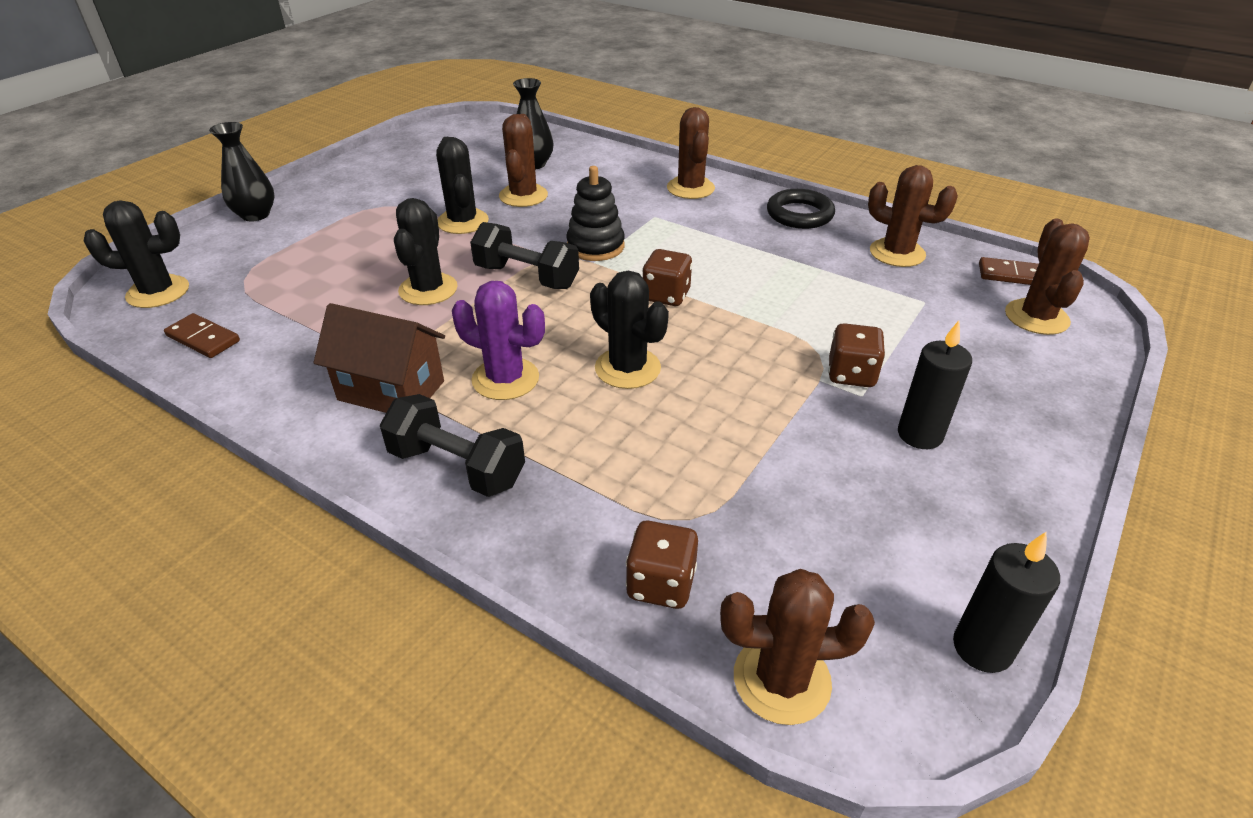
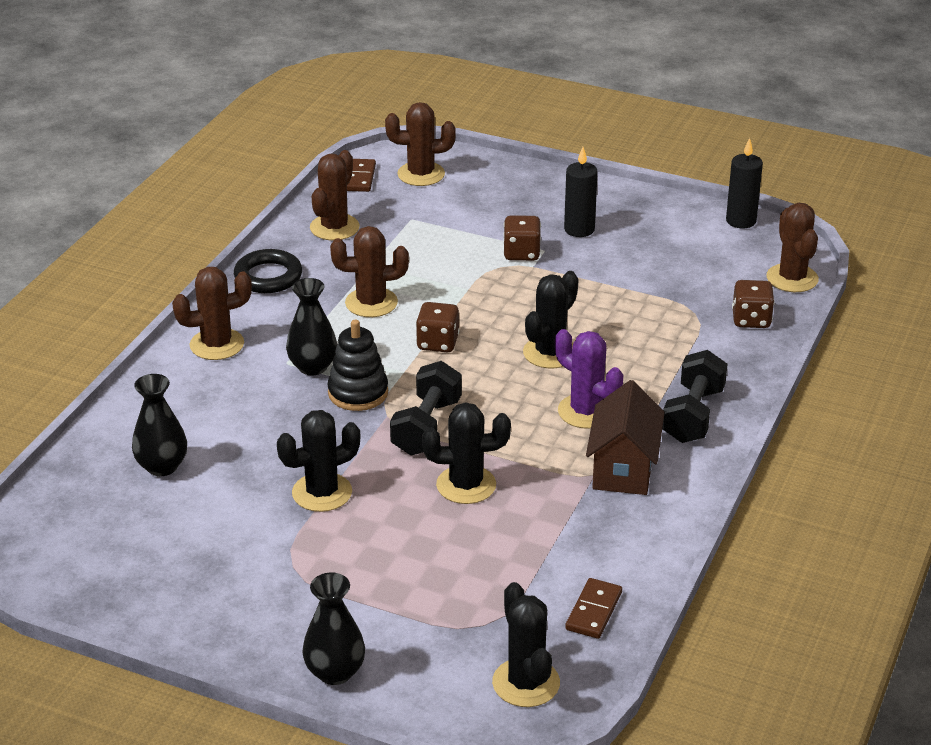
camera: 100 degrees left, 5 degrees down
(505, 379) = (586, 411): purple cactus -> purple cactus turned 60 degrees counterclockwise
(523, 196) = (251, 459): brown cactus -> brown cactus (371, 303)
(644, 228) = (313, 367): none -> black vase

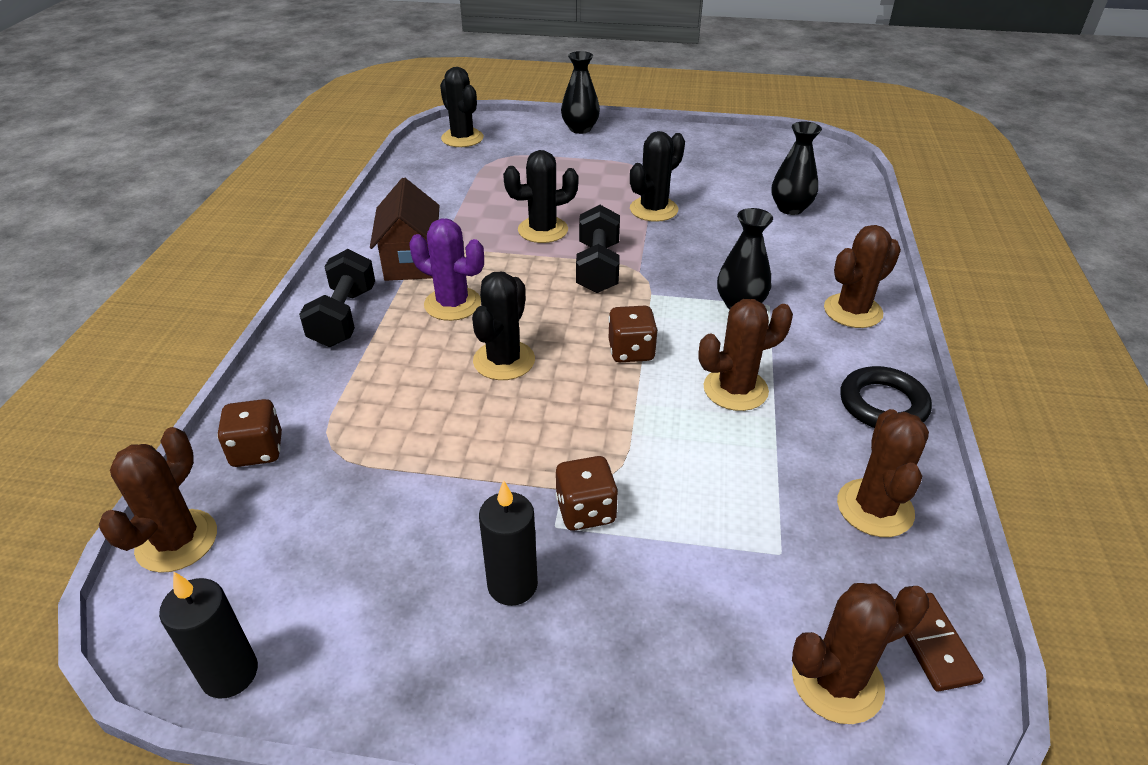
camera: 165 degrees right, 5 degrees up
(358, 393) = (679, 287): black stacking toy -> none
(594, 611) = (424, 173): brown domino -> none
(792, 278) = (177, 541): brown cactus -> brown cactus turned 45 degrees clockwise

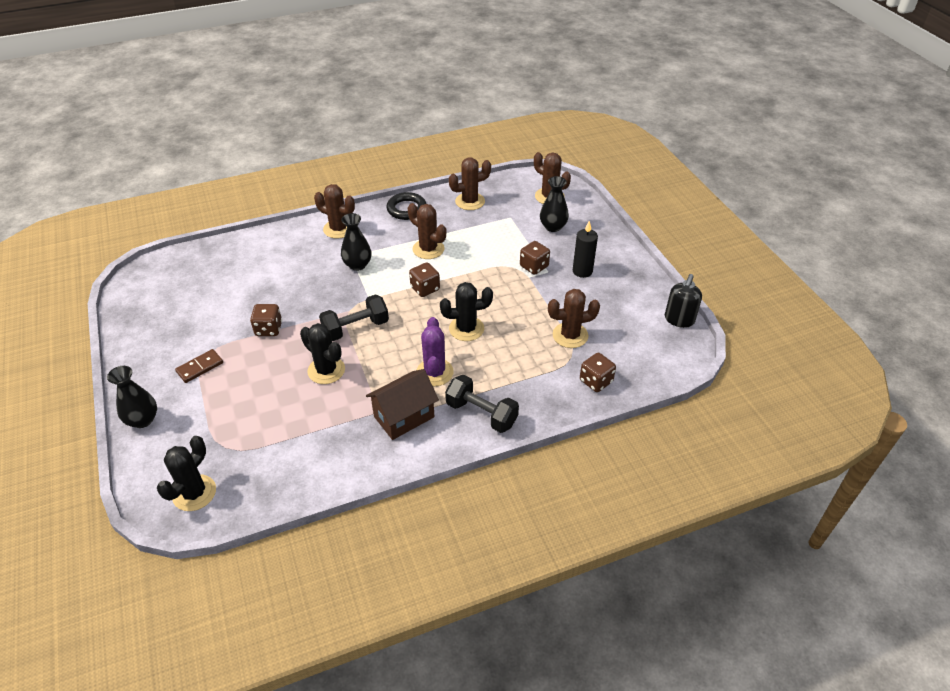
camera: 120 degrees left, 5 degrees up
(177, 541) = (657, 372): brown cactus -> brown cactus (570, 335)
(230, 673) = (679, 320): black candle -> black soap dispenser
(344, 317) = (481, 413): black dumbbell -> black dumbbell turned 60 degrees clockwise
(653, 209) = (268, 329): black cactus -> brown dice
(790, 208) = (235, 272): black vase -> black vase (553, 227)
(931, 643) = (518, 183): brown domino -> brown domino (200, 367)

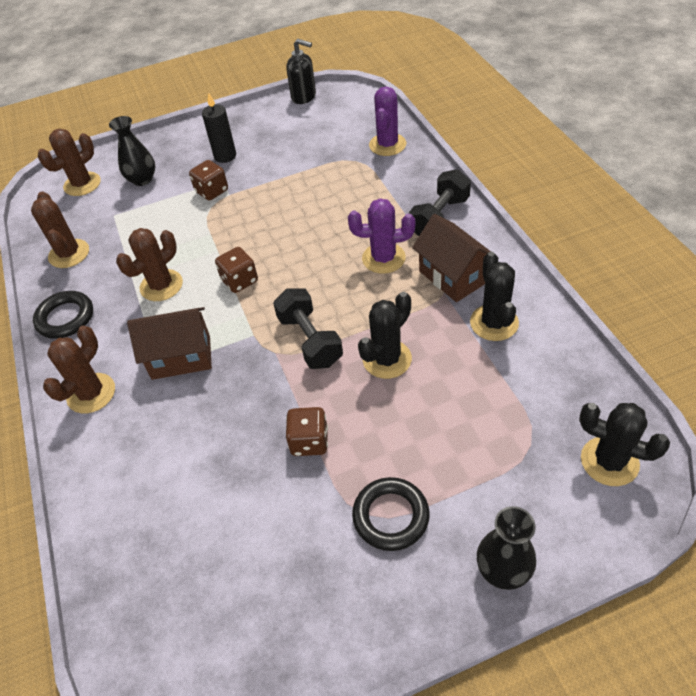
camera: 85 degrees left, 5 degrees up
(200, 367) = (391, 516): brown domino -> black ring
(357, 265) = (181, 357): black vase -> brown house
(466, 329) = (313, 238): black cactus -> black cactus (494, 323)
(570, 335) = (324, 162): brown cactus -> none
(596, 381) = (387, 145): brown dice -> purple cactus

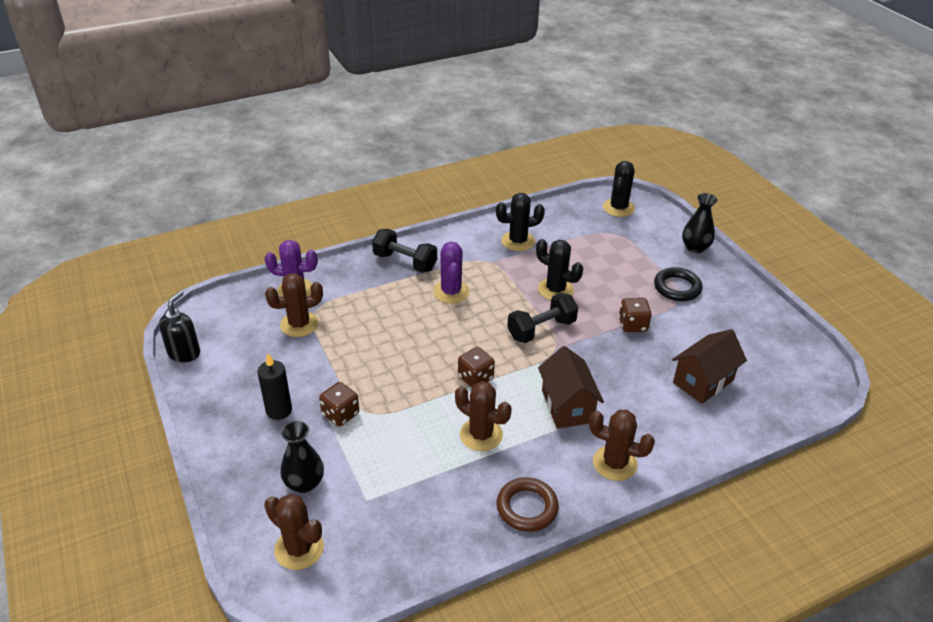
camera: 100 degrees left, 10 degrees down
(65, 318) = (527, 507): black ring -> brown ring
(69, 254) = (430, 530): brown cactus -> brown cactus (299, 324)
(452, 277) = (473, 257): brown house -> brown house (703, 381)

